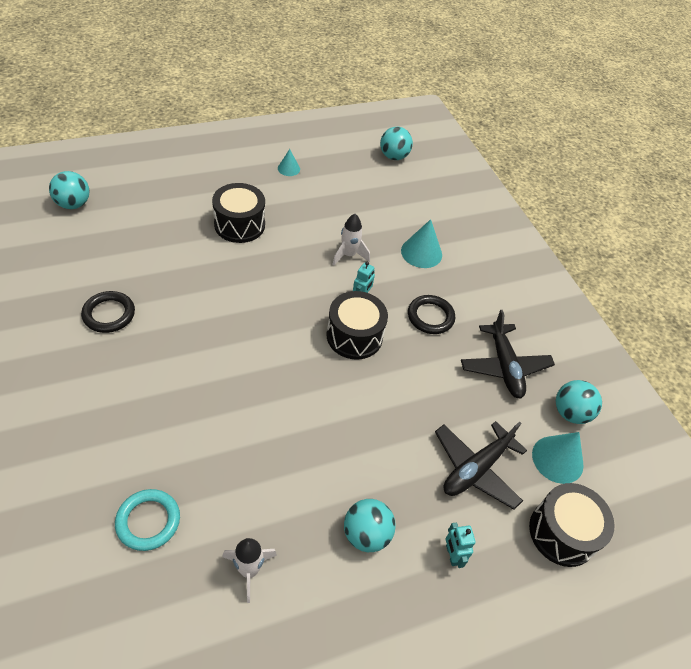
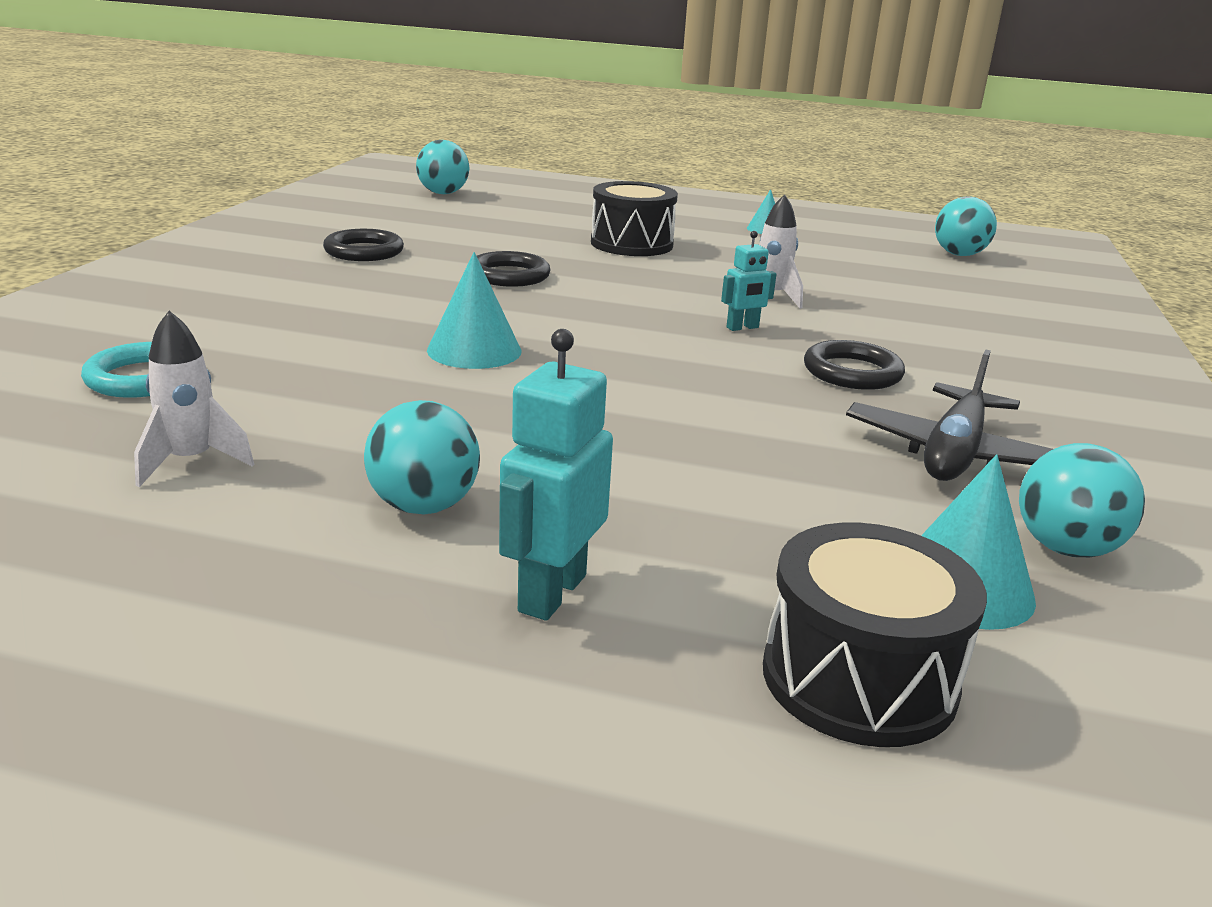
camera: 40 degrees right, 25 degrees down
(213, 301) = (509, 275): none -> black ring
(354, 336) = (684, 350): black drum -> none
(421, 252) = (910, 324): turquoise cone -> turquoise cone (474, 350)
(452, 555) = (551, 593): turquoise robot -> turquoise robot, size x1.67
(476, 469) = (742, 527): black plane -> none

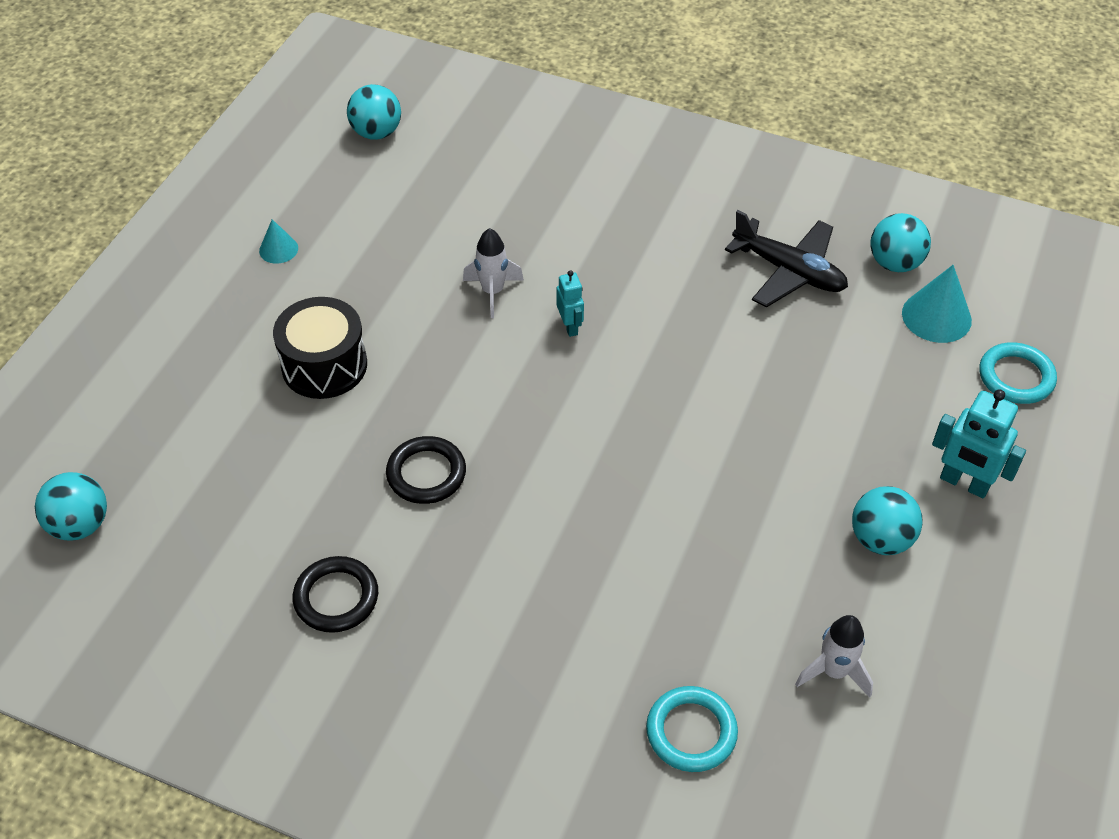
camera: 80 degrees left, 25 degrees up
(474, 350) = (624, 507): turquoise cone -> none
(852, 372) = (661, 284): black ring -> none
(859, 679) = (1016, 377): black drum -> turquoise ring

